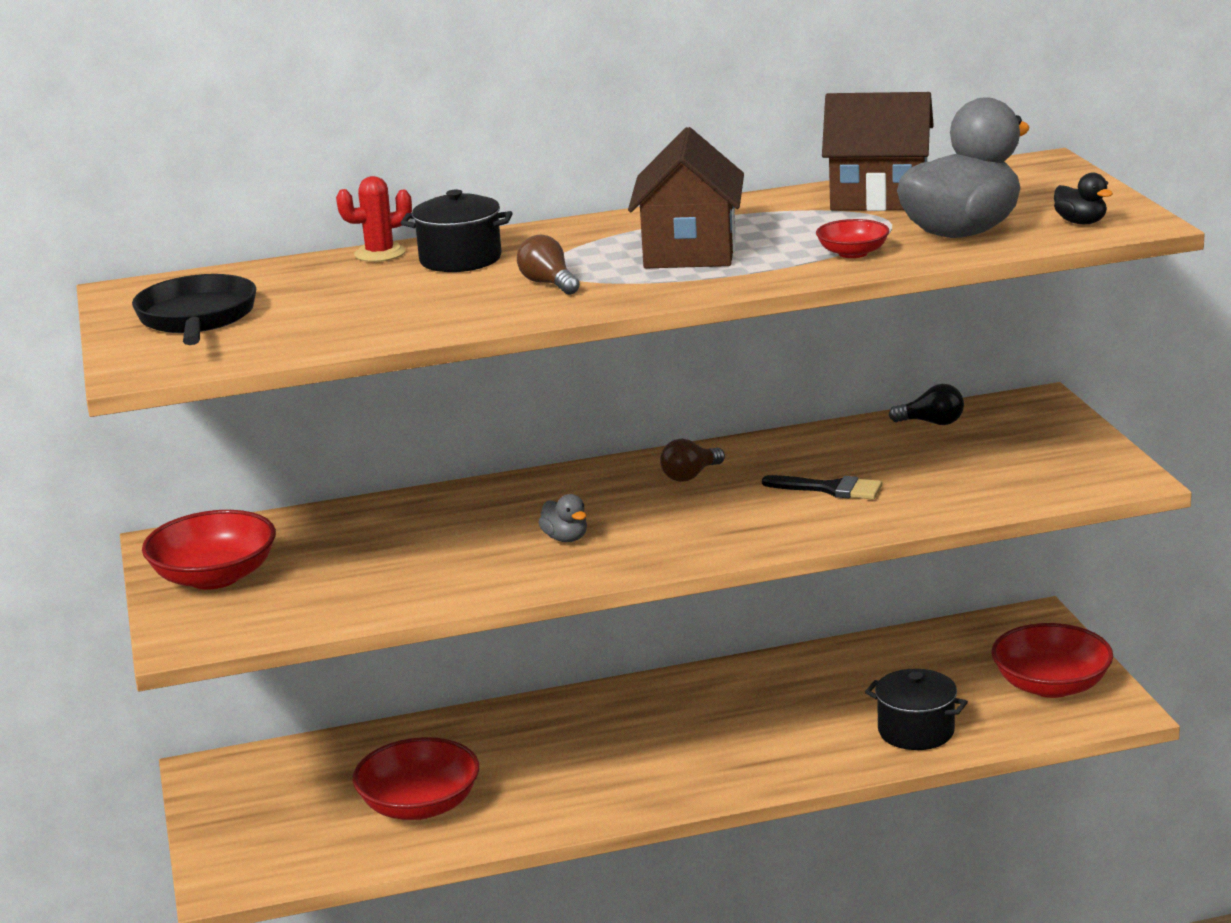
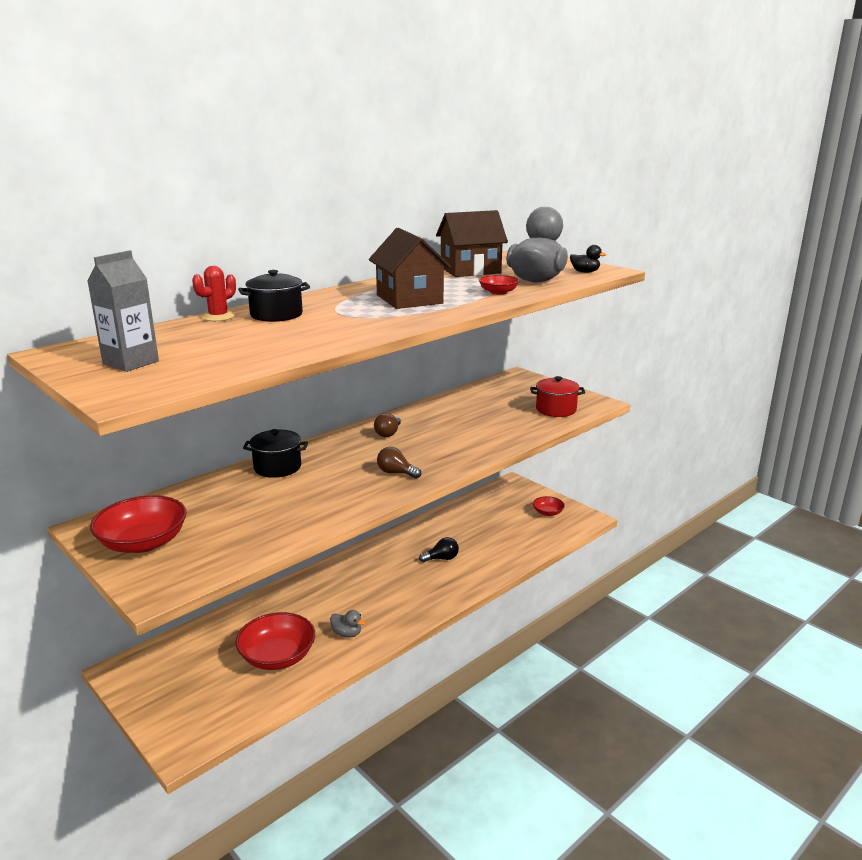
camera: 30 degrees left, 0 degrees up
(197, 319) = (131, 362): black pan -> grey carton
(548, 284) = (350, 321): brown light bulb -> brown light bulb (396, 473)
(565, 538) = (353, 477): grey duck -> grey duck (347, 634)
(830, 489) = (468, 428): black brush -> none
(916, 731) = (508, 548): black pot -> black pot (277, 467)
(932, 423) = (481, 391): black light bulb -> black light bulb (441, 558)
(1029, 480) = (556, 410): none -> red pot
(1051, 685) = (548, 512): red bowl -> red bowl, size x0.53

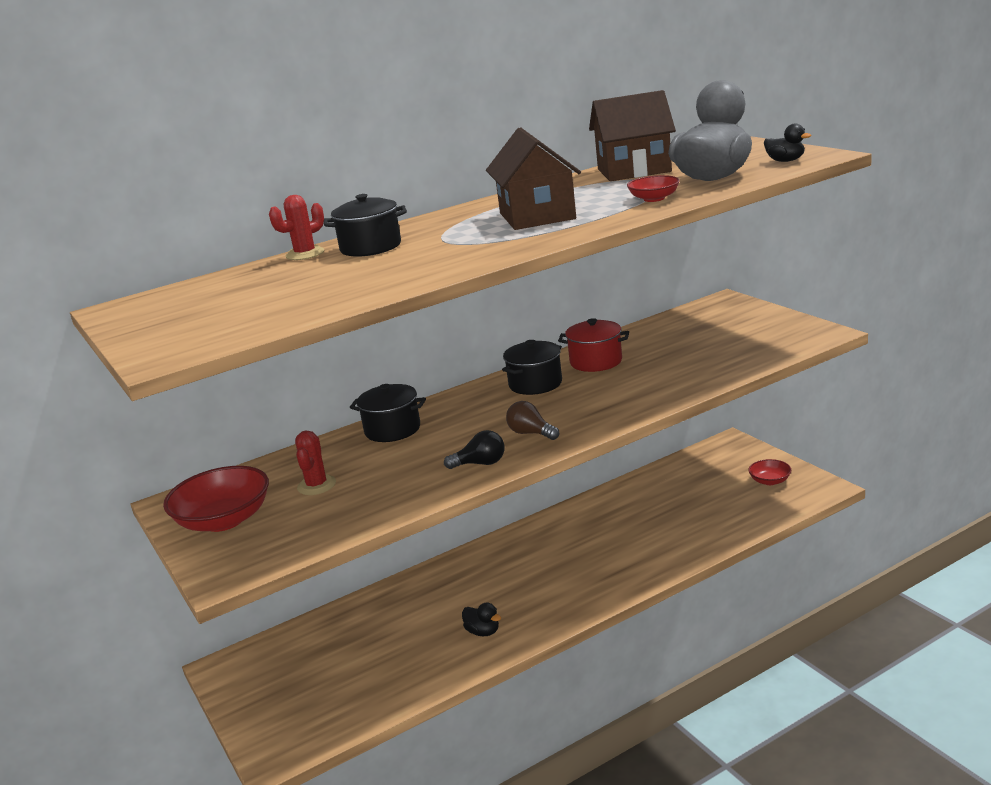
camera: 15 degrees right, 0 degrees up
(131, 362) = (188, 315): grey carton -> none
(222, 513) = (316, 485): none -> red cactus
(277, 656) = (397, 657): red bowl -> none
(347, 634) = (483, 632): grey duck -> black duck
(388, 433) = (535, 384): brown light bulb -> black pot
(441, 558) = (617, 541): black light bulb -> black light bulb (480, 464)
(556, 410) = (761, 345): red pot -> red pot (596, 362)

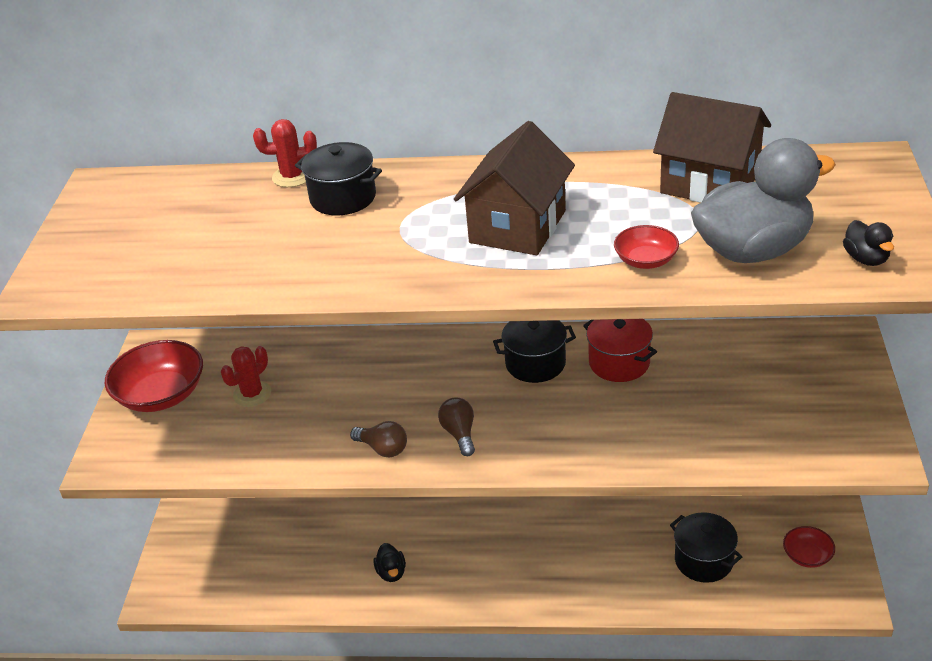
camera: 35 degrees right, 15 degrees up
(392, 430) = (368, 356): black pot -> black pot (704, 560)
(480, 464) = (383, 449): black light bulb -> brown light bulb

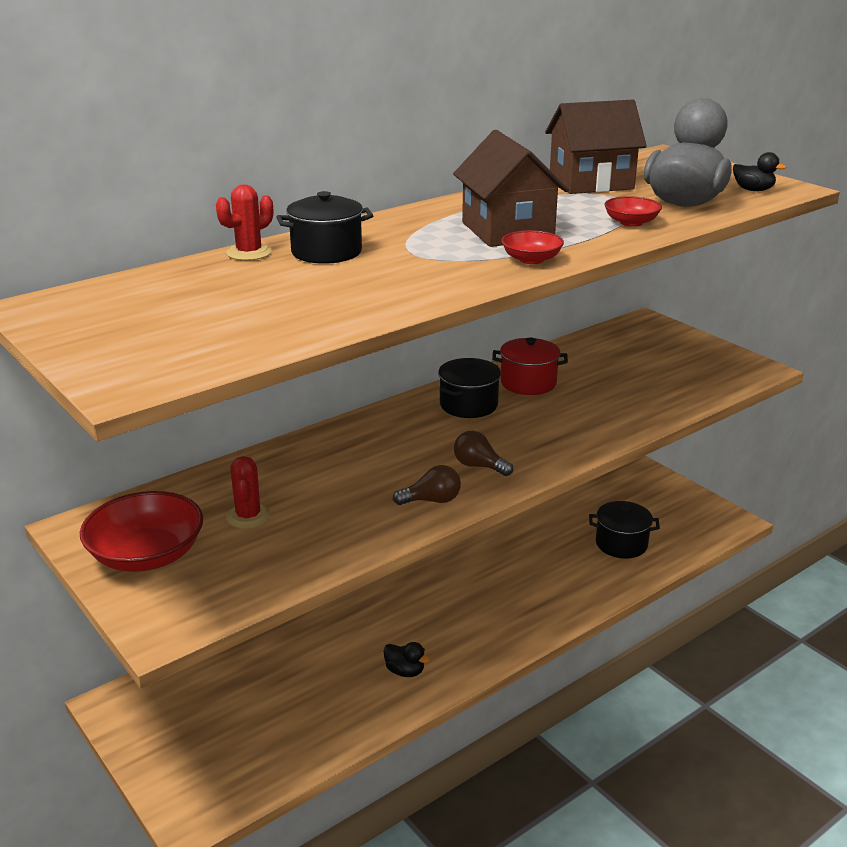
camera: 45 degrees left, 10 degrees down
(807, 556) = (677, 510): red bowl -> red bowl (531, 259)

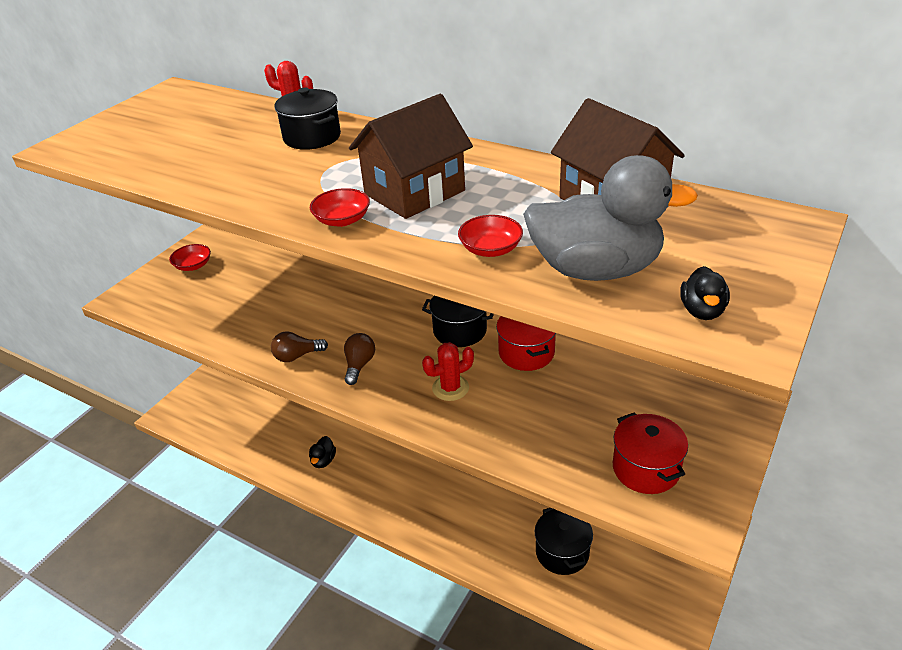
camera: 70 degrees right, 10 degrees up
(147, 555) = (193, 266): red bowl -> red bowl, size x0.53
(248, 516) = (247, 285): red cactus -> red cactus (450, 388)
(432, 500) = (297, 356): brown light bulb -> brown light bulb turned 105 degrees clockwise
(698, 372) = (646, 469): none -> red pot

